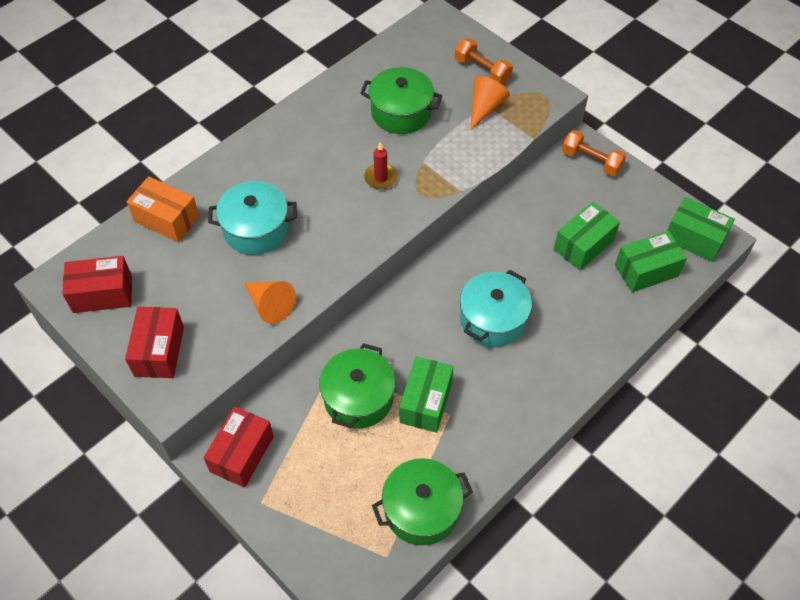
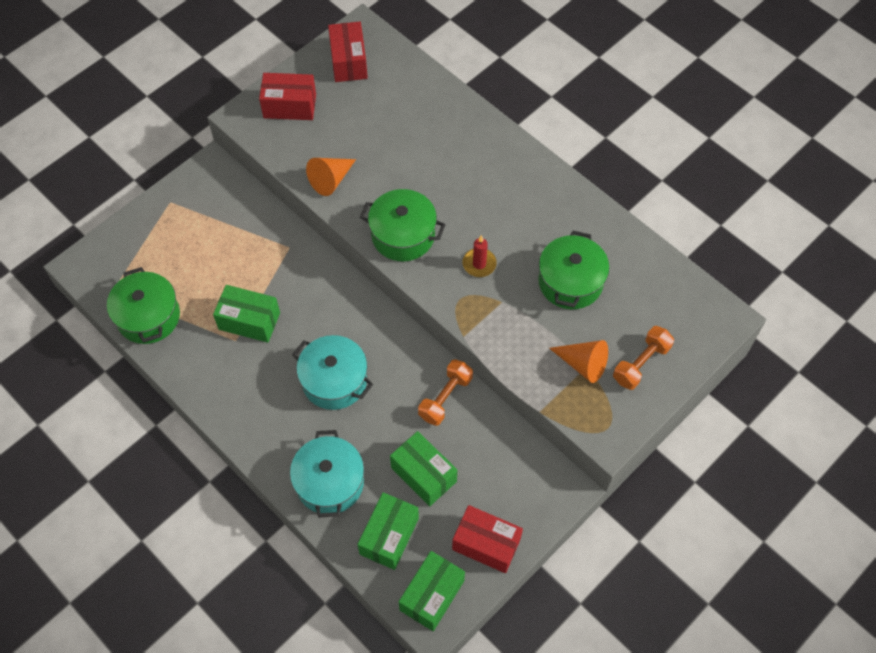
camera: 90 degrees right, 5 degrees up
(167, 219) = (427, 96): orange box -> none
(242, 454) = (214, 186): red box -> red box (486, 544)
(256, 229) = (415, 164): turquoise pot -> turquoise pot (329, 482)
(358, 398) = (258, 268): green pot -> green pot (403, 235)
(591, 161) = (543, 495): orange dumbbell -> orange dumbbell (445, 398)
(646, 270) = (389, 536): green box -> green box turned 45 degrees clockwise

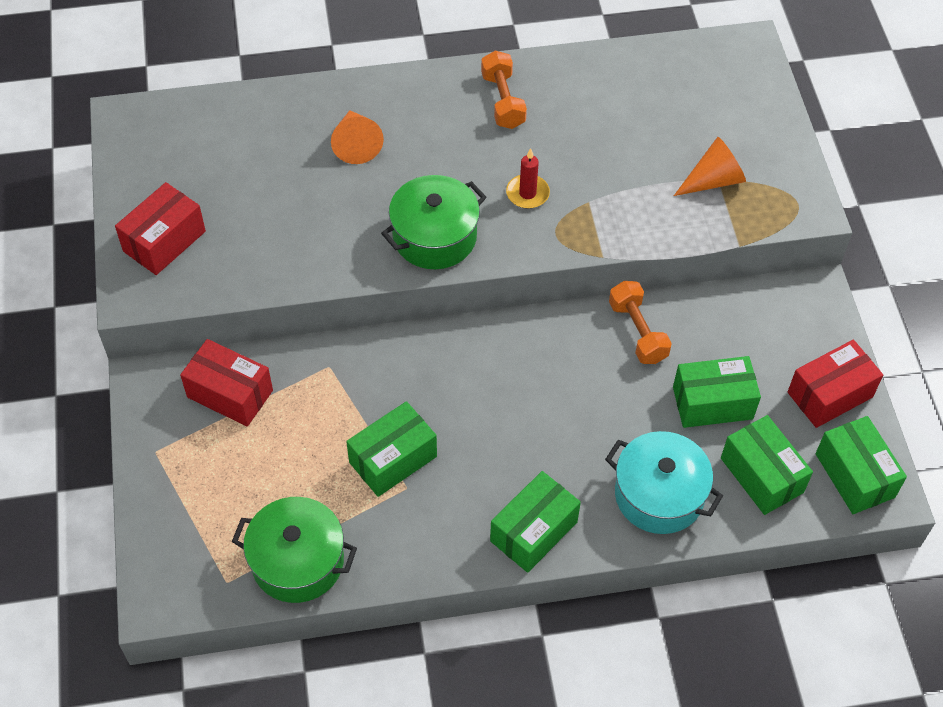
camera: 55 degrees left, 5 degrees down
(253, 427) = (533, 531): none -> green box
(331, 180) = (303, 260): orange cone -> orange cone (356, 144)
(334, 381) = (537, 420): turquoise pot -> none
(348, 61) = (159, 154): red box -> red box (230, 394)
(570, 282) = (612, 134): green pot -> none
(641, 364) = (748, 136): orange dumbbell -> orange dumbbell (503, 101)

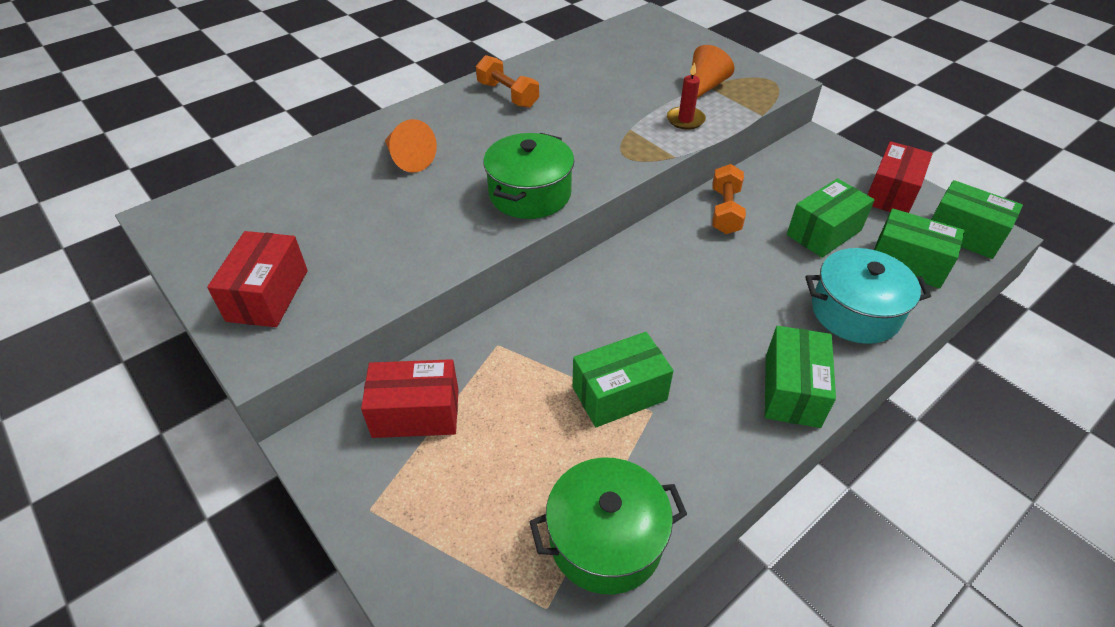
camera: 30 degrees left, 10 degrees down
(393, 459) = (619, 393): green box -> green box turned 45 degrees clockwise
(527, 193) = (579, 140): red candle -> red candle (685, 120)
(638, 332) = (725, 211): orange dumbbell -> orange dumbbell turned 60 degrees clockwise

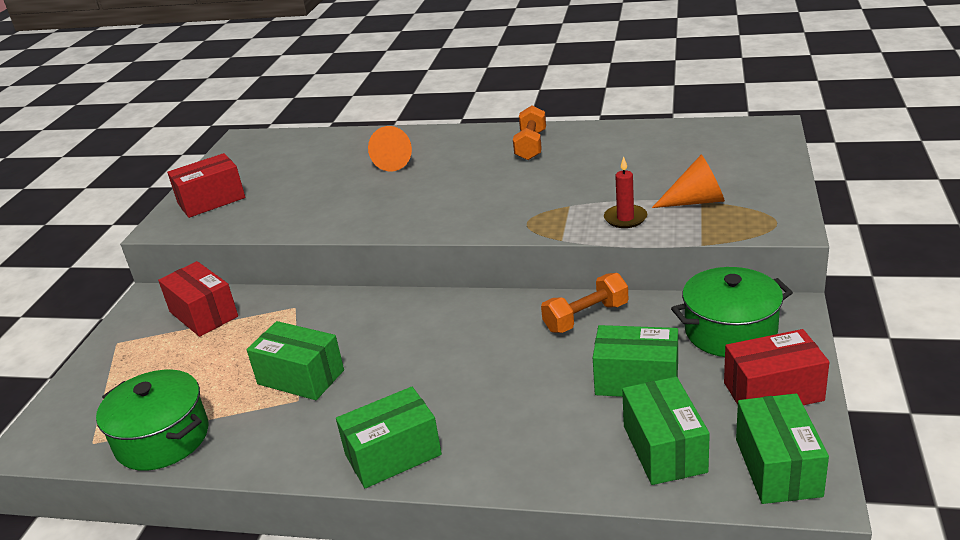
camera: 55 degrees right, 15 degrees down
(530, 194) = (420, 215): green pot -> green pot (730, 331)
(855, 312) = (540, 446): turquoise pot -> none

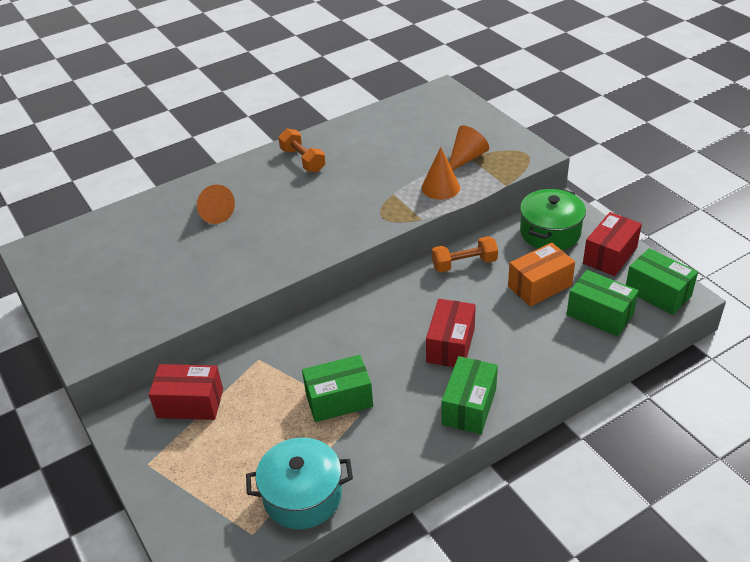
camera: 45 degrees left, 10 degrees up
(162, 438) = (302, 496): green pot -> turquoise pot
(211, 200) = (96, 312): red box -> red box (450, 345)
(586, 317) = (464, 264): orange dumbbell -> orange dumbbell turned 60 degrees clockwise
(625, 218) = (440, 187): red candle -> orange cone
(636, 380) = (539, 286): green box -> orange box

